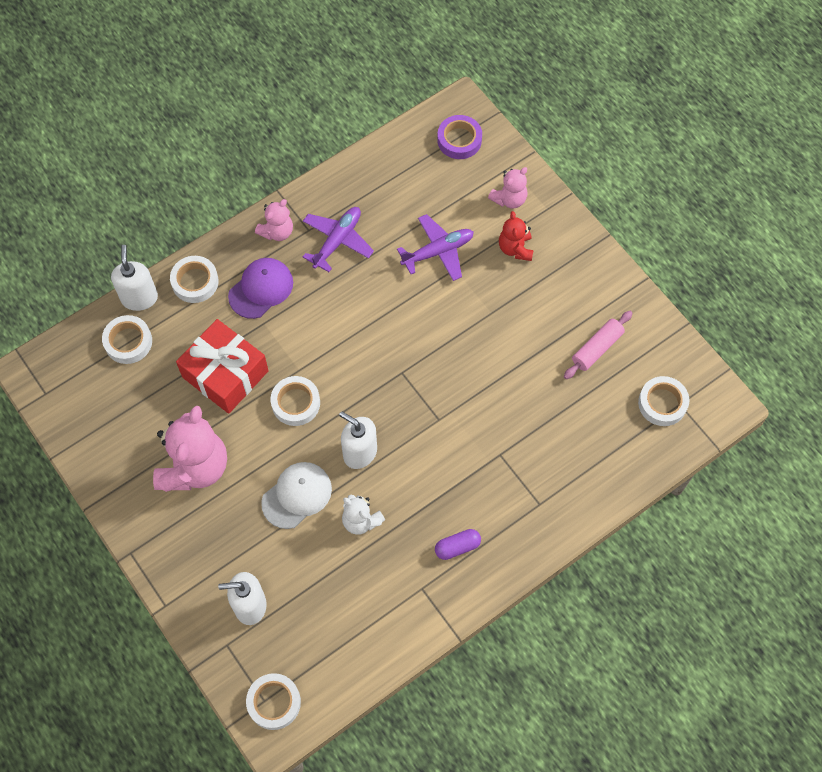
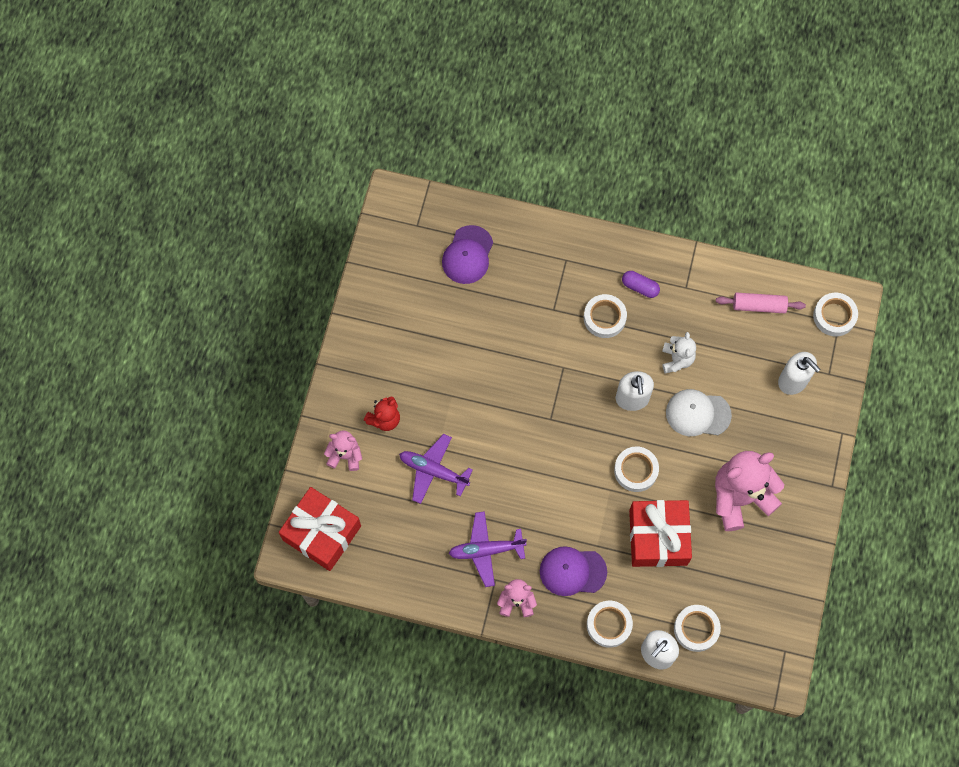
camera: 130 degrees left, 5 degrees up
(459, 140) = (321, 533): purple tape -> red gift
(597, 348) = (419, 306): pink rolling pin -> pink rolling pin (759, 306)
(614, 424) = (467, 255): none -> purple cap
(662, 403) = (426, 236): white tape -> white tape (604, 318)

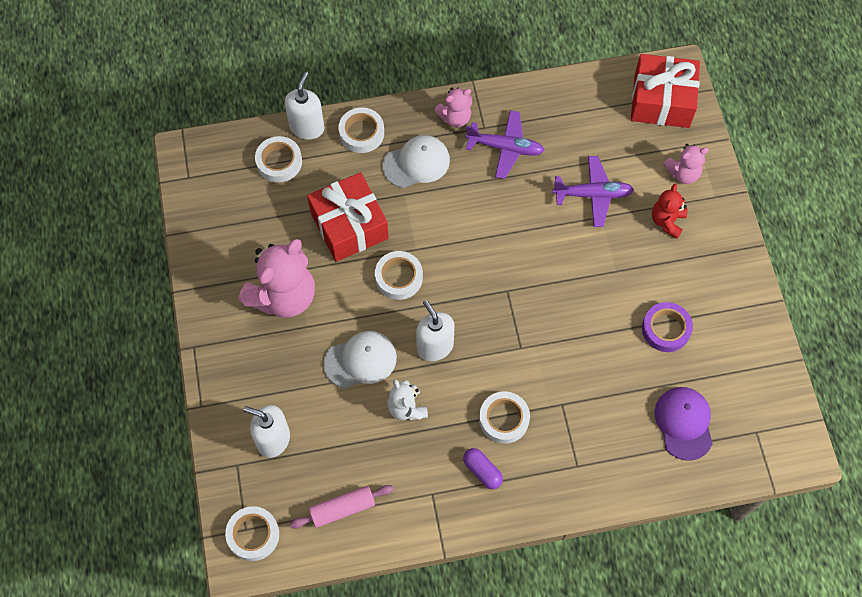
camera: 155 degrees right, 5 degrees down
(439, 331) = (666, 329): none -> purple tape
(486, 550) = (505, 148): purple plane -> purple plane turned 45 degrees clockwise
(572, 571) = (416, 163): purple cap -> white cap
(640, 287) = (482, 471): purple capsule -> purple capsule turned 45 degrees clockwise

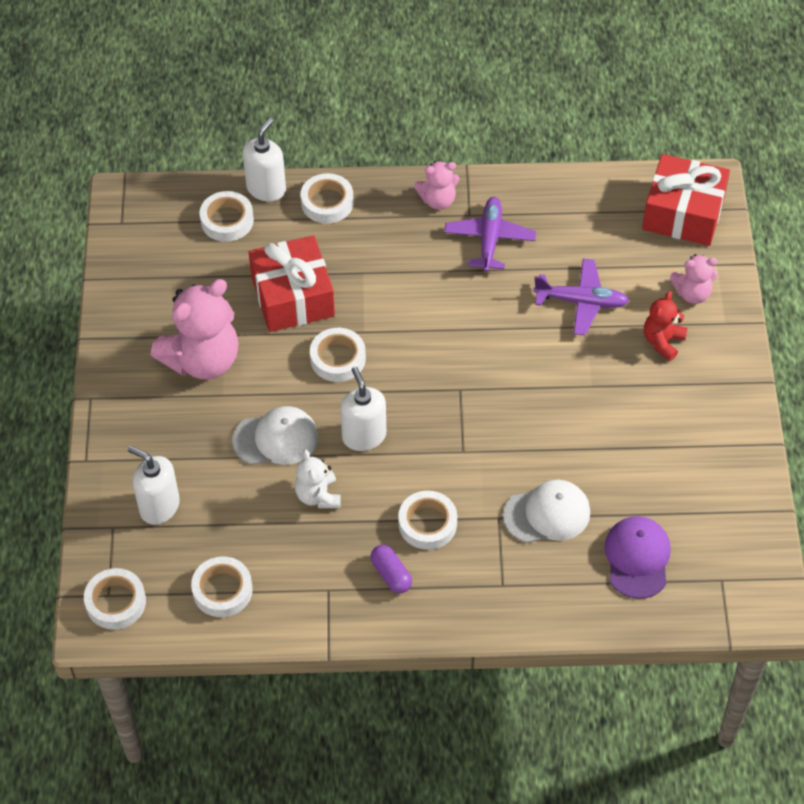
camera: 10 degrees right, 10 degrees down
(342, 509) = (222, 590): pink rolling pin -> white tape
(416, 163) = (383, 242): white cap -> white cap (547, 514)
(505, 148) = (489, 239): purple plane -> purple plane turned 105 degrees counterclockwise
(666, 329) = (637, 455): purple tape -> none

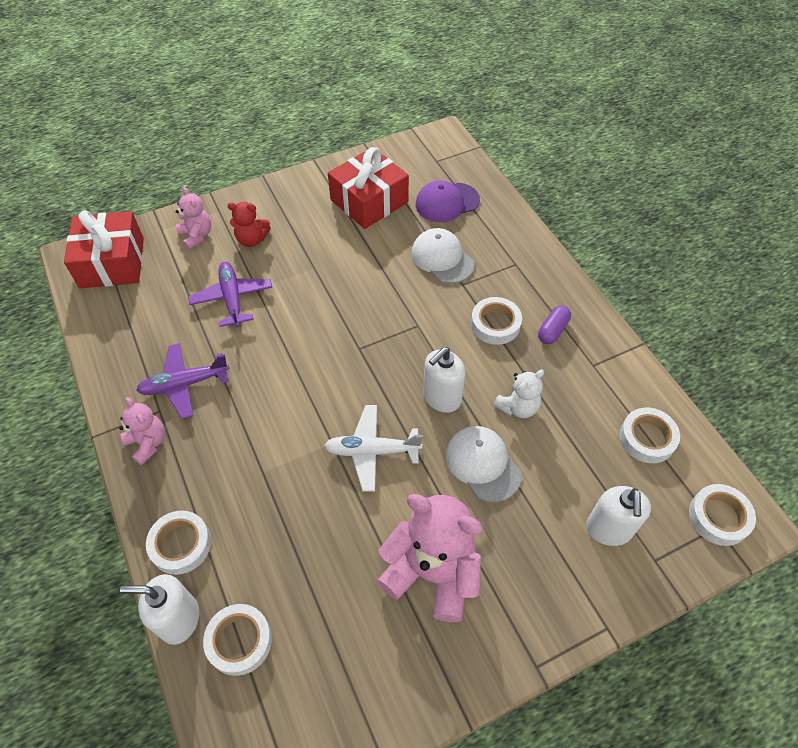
camera: 115 degrees left, 0 degrees up
(293, 296) = (317, 522): red gift -> red gift (369, 201)
(338, 358) = (372, 451): white tape -> white plane

